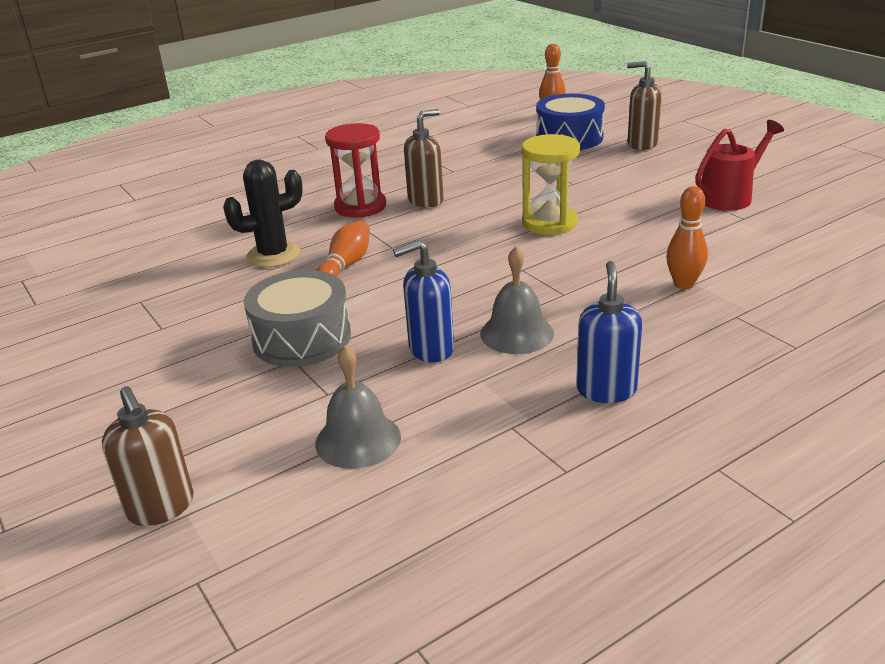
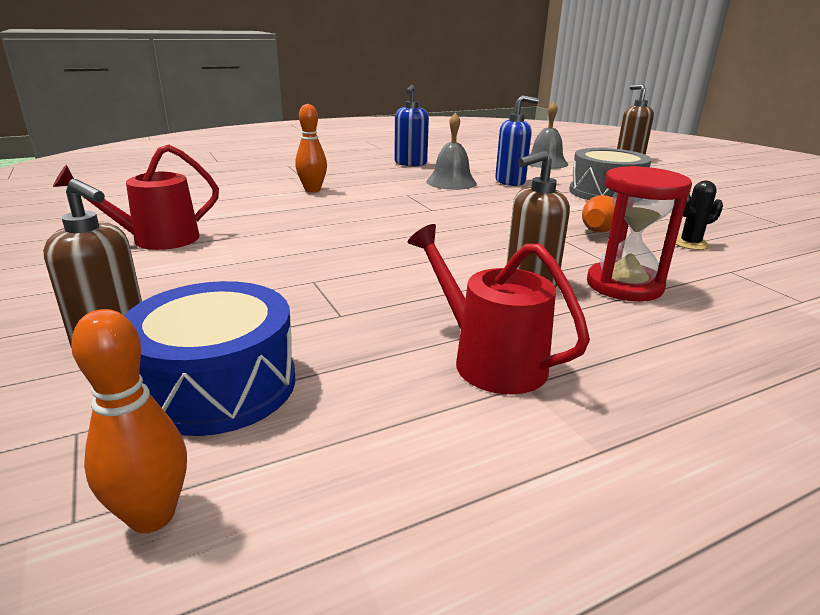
camera: 175 degrees left, 5 degrees down
(273, 255) = (690, 244): black cactus -> black cactus, size x0.59
(452, 159) = (490, 360): none -> red watering can
(549, 223) = (382, 239): yellow hourglass -> none

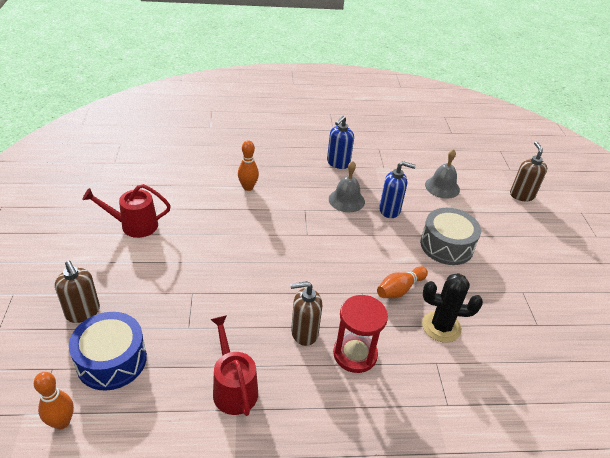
camera: 20 degrees right, 15 degrees up
(690, 244) = (441, 327): black cactus -> black cactus, size x1.70

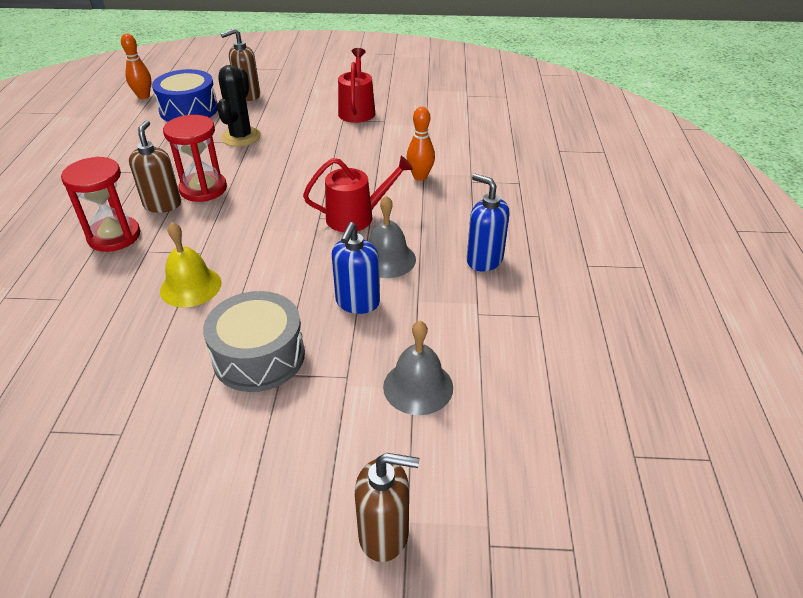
camera: 100 degrees right, 0 degrees up
(233, 388) = (123, 163): red watering can -> red watering can (356, 217)
(276, 310) = (203, 189): none -> red hourglass
(399, 289) = (190, 286): orange bowling pin -> yellow bell
(441, 327) = (109, 315): black cactus -> black cactus (241, 137)

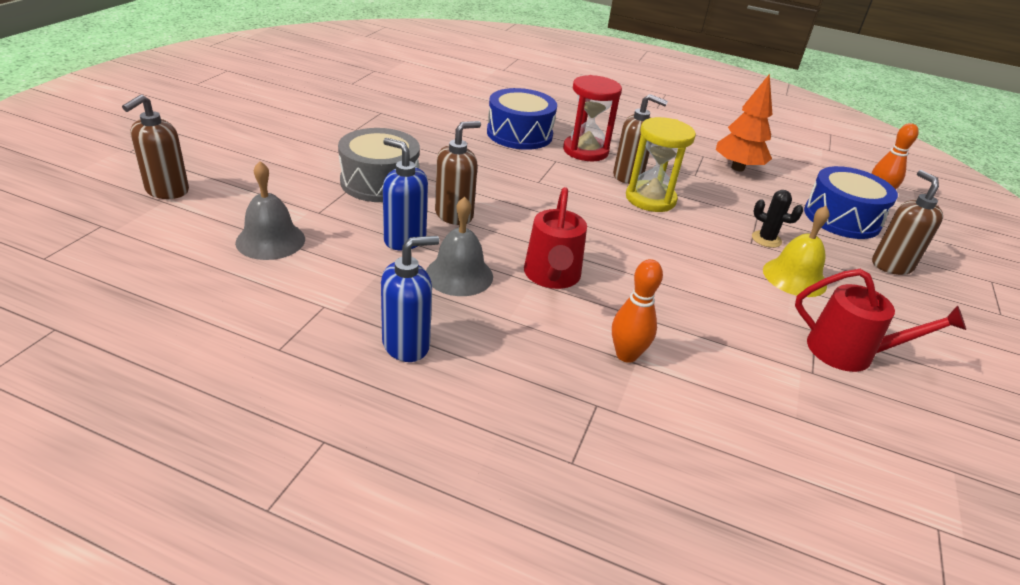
camera: 105 degrees right, 5 degrees down
(85, 288) = (519, 134): none -> blue drum
(117, 153) = (737, 168): none -> orange tree
(190, 286) = (491, 170): yellow bell -> yellow bell (794, 277)
(203, 189) = (650, 199): red hourglass -> yellow hourglass
(241, 137) = (766, 239): black cactus -> black cactus, size x0.59
(296, 286) = (454, 215): none -> brown soap dispenser

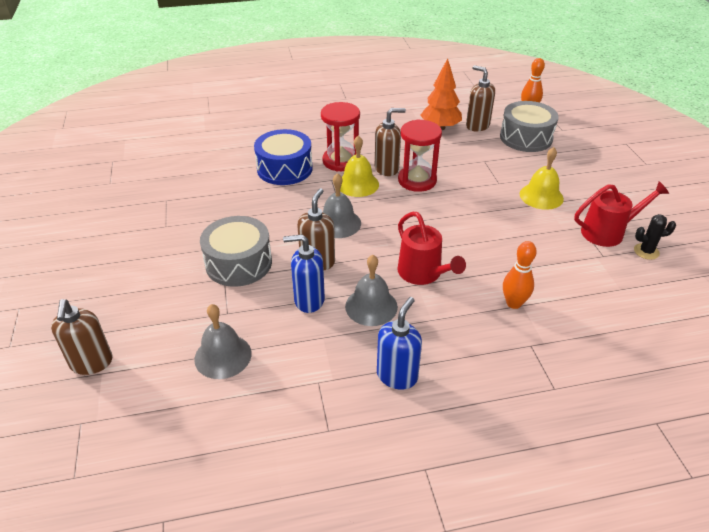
camera: 30 degrees left, 5 degrees up
(516, 196) = (338, 223): none -> grey bell
(579, 175) = (358, 184): none -> yellow bell
(650, 199) = (417, 180): yellow hourglass -> red hourglass
(766, 239) = (504, 176): black cactus -> black cactus (646, 251)
(841, 218) = (526, 138): blue drum -> grey drum
(891, 265) = (576, 159): brown soap dispenser -> brown soap dispenser (477, 126)

